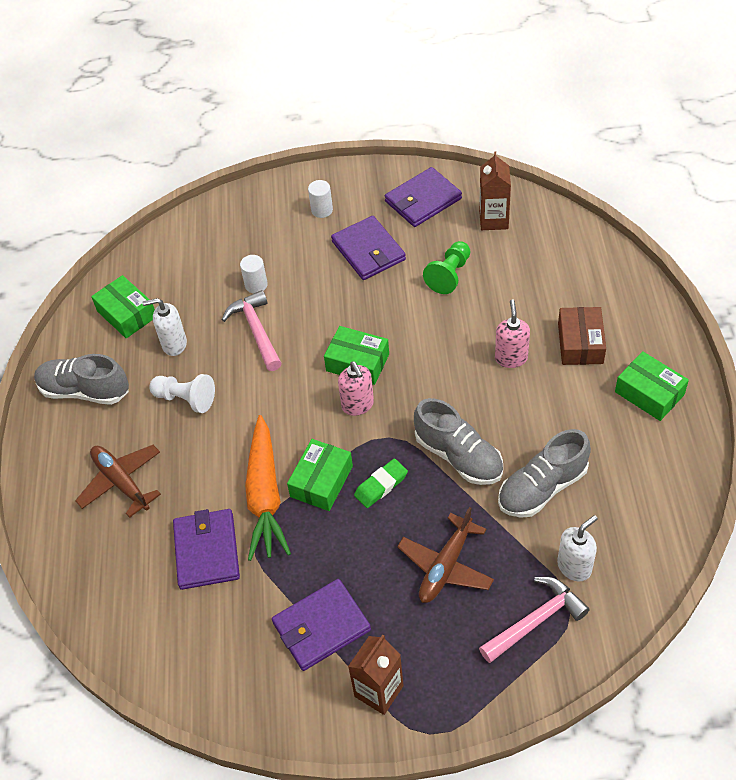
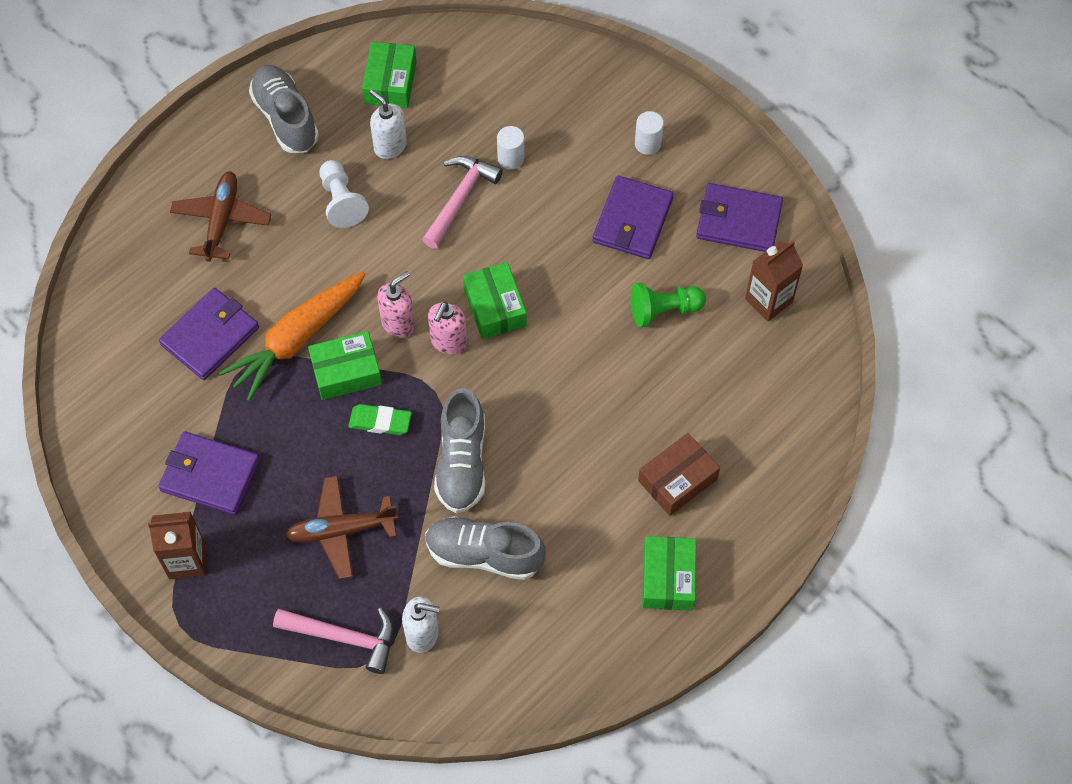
camera: 45 degrees right, 10 degrees up
(511, 358) = (609, 431): pink soap dispenser -> pink soap dispenser (398, 323)

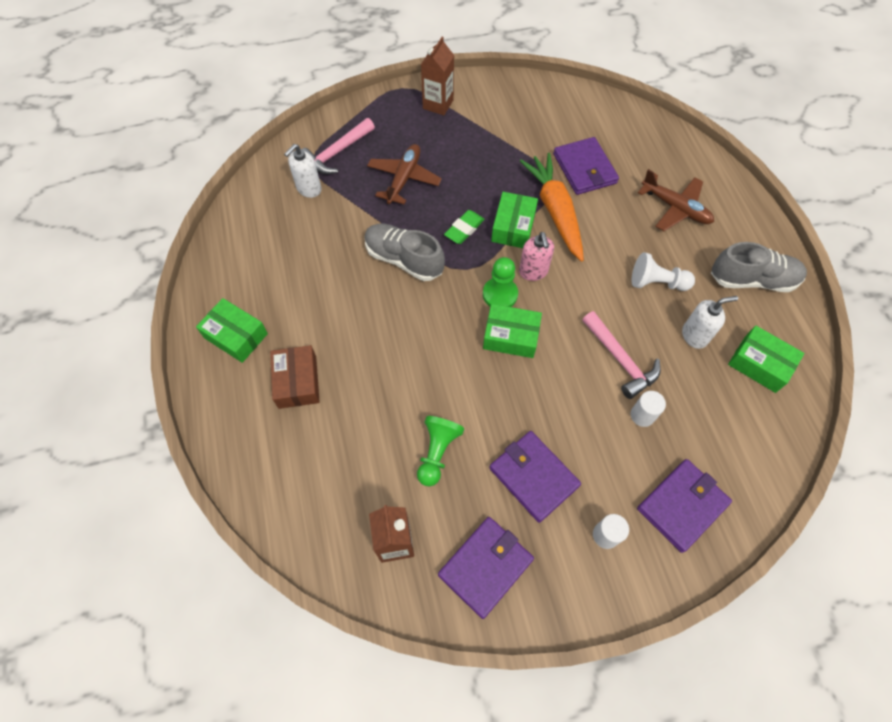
camera: 120 degrees right, 0 degrees up
(210, 475) = (485, 133): purple wallet -> purple wallet (682, 505)
(448, 342) = (500, 294): pink soap dispenser -> green pawn
(484, 554) = (333, 242): grey shoe -> none

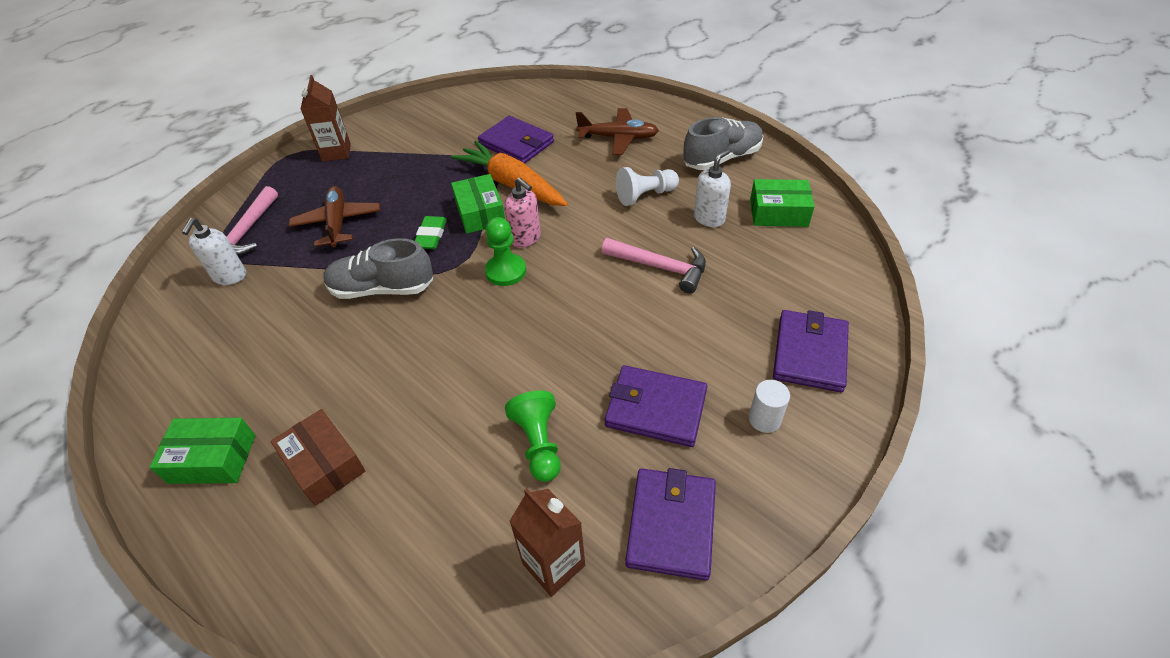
camera: 30 degrees left, 15 degrees down
(511, 336) = (542, 300): green box -> none
(642, 415) = (715, 300): white cylinder -> none

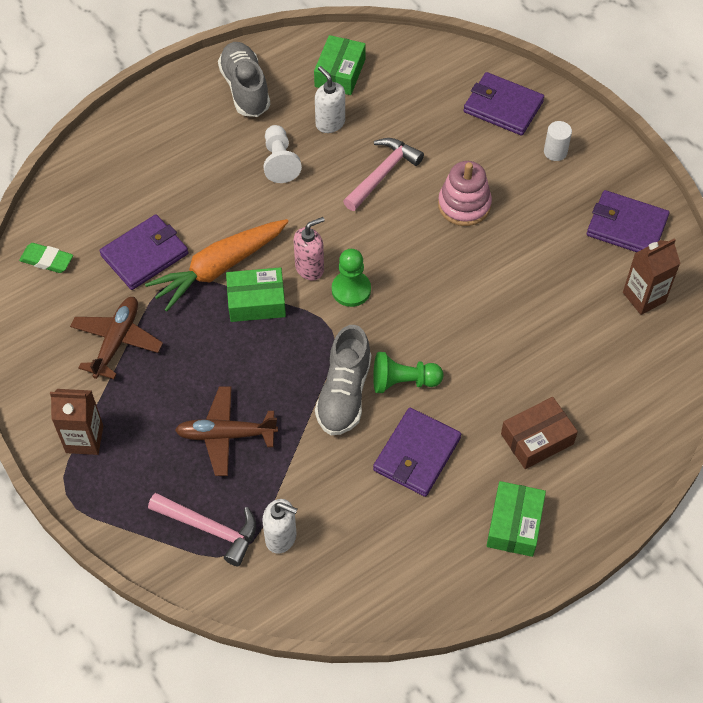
camera: 80 degrees left, 10 degrees up
(431, 236) = (278, 348): green eraser -> green eraser (47, 260)
(538, 444) = (547, 291): green pawn -> green pawn (403, 381)
(618, 138) = (174, 162): brown plane -> brown plane (117, 341)
(644, 341) = (464, 205): none -> pink stacking toy
(655, 408) = (531, 213): purple wallet -> purple wallet (416, 454)

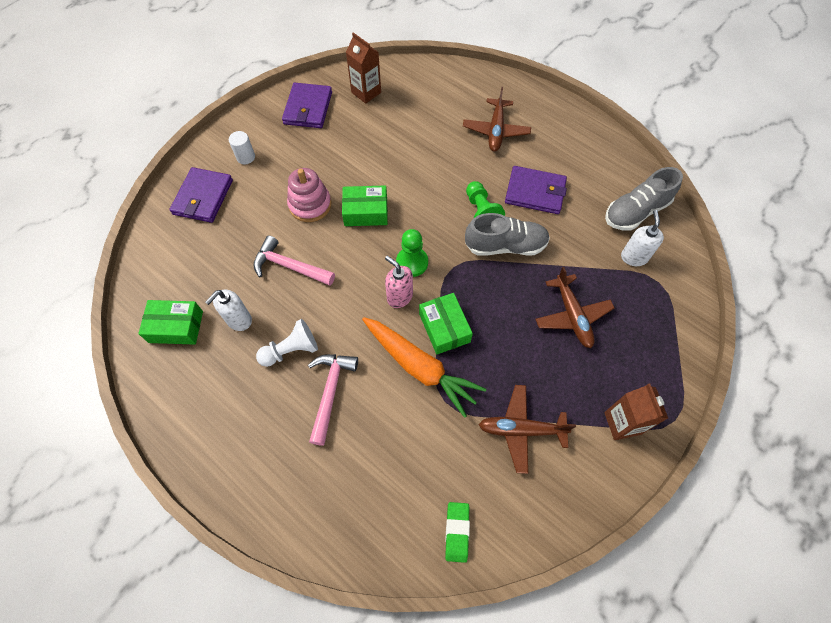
camera: 105 degrees left, 5 degrees up
(145, 254) = (423, 437): purple wallet -> none
(210, 529) = (650, 304): pink hammer -> pink hammer (330, 392)
(245, 89) = (205, 406): grey shoe -> grey shoe (636, 211)
(514, 524) = (561, 132): green box -> green box (366, 212)
(537, 439) = (496, 131): brown box -> brown plane

